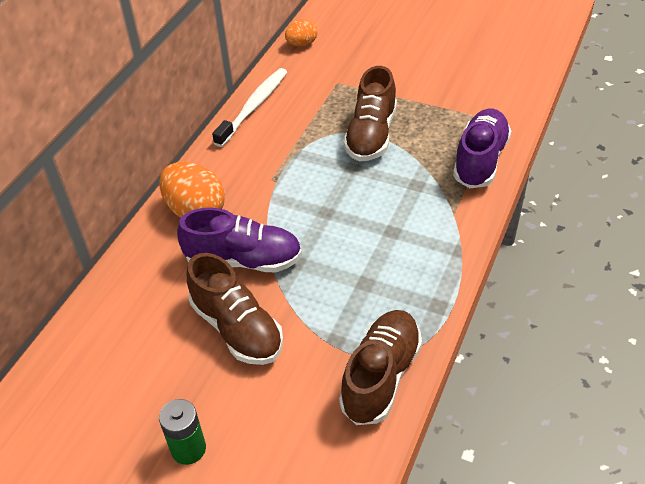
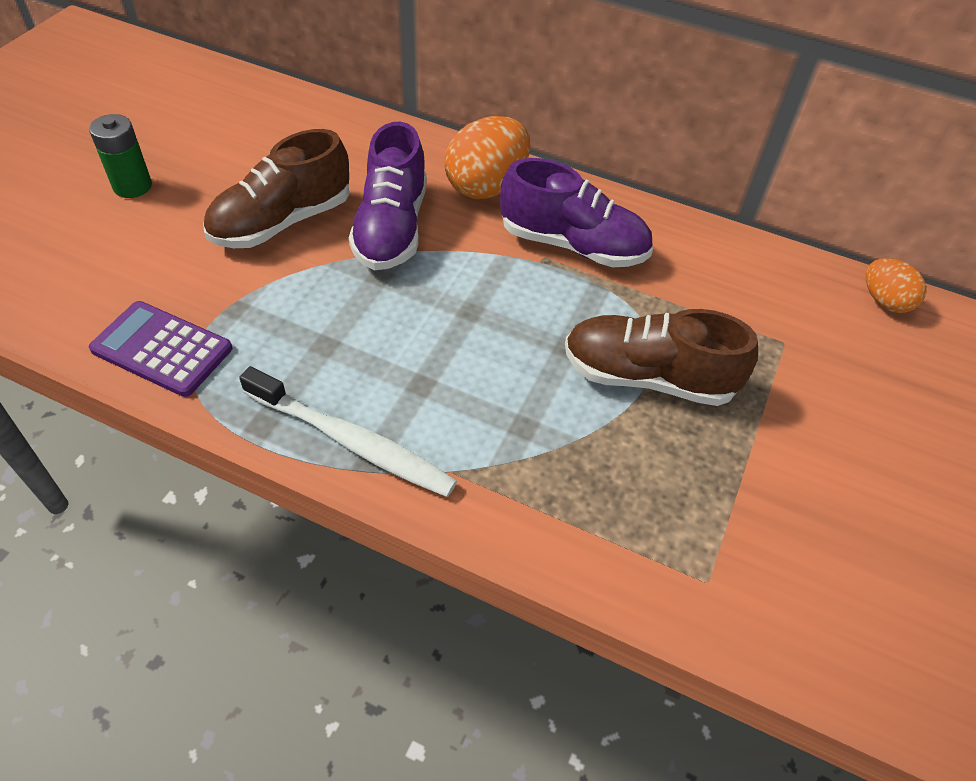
camera: 85 degrees right, 5 degrees up
(254, 107) = (705, 241): white toothbrush -> white toothbrush (352, 441)
(381, 377) = (162, 349): brown shoe -> purple calculator
(480, 160) = (585, 532): purple shoe -> purple shoe (573, 245)

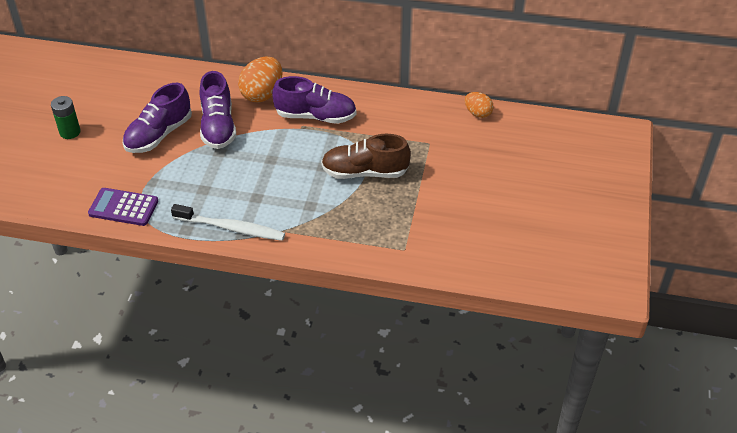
camera: 10 degrees left, 5 degrees down
(282, 222) = (159, 134): brown shoe -> purple shoe

